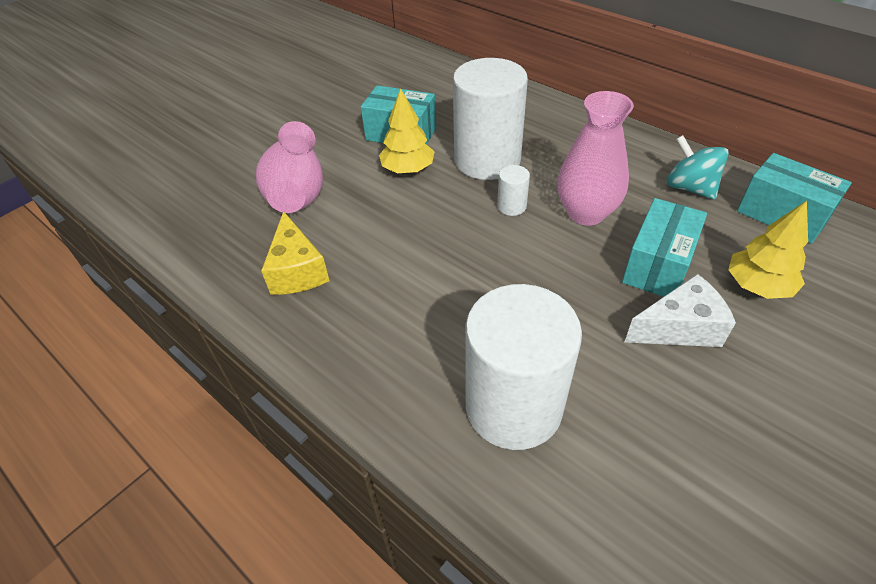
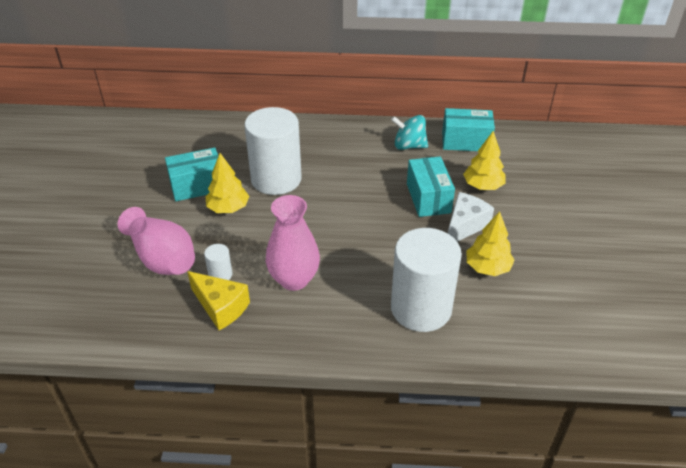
camera: 40 degrees left, 5 degrees down
(511, 206) = (319, 202): white cylinder -> white cylinder (220, 274)
(586, 213) = (366, 186): pink vase -> pink vase (294, 279)
(663, 406) = (487, 268): none -> yellow tree

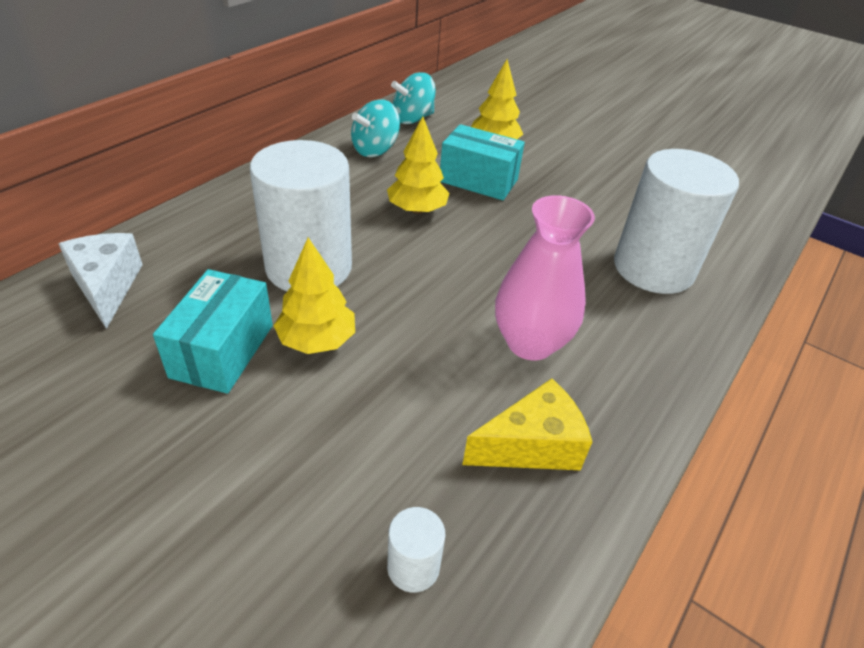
camera: 60 degrees left, 0 degrees up
(162, 258) = (355, 473): pink vase -> none
(220, 274) = (459, 414): white cylinder -> white cylinder (413, 567)
(465, 141) = (413, 119): turquoise box -> turquoise spinning top
(465, 226) = (545, 182): white cheese -> white cheese (107, 286)
(487, 268) = (620, 200): yellow tree -> yellow tree (417, 210)

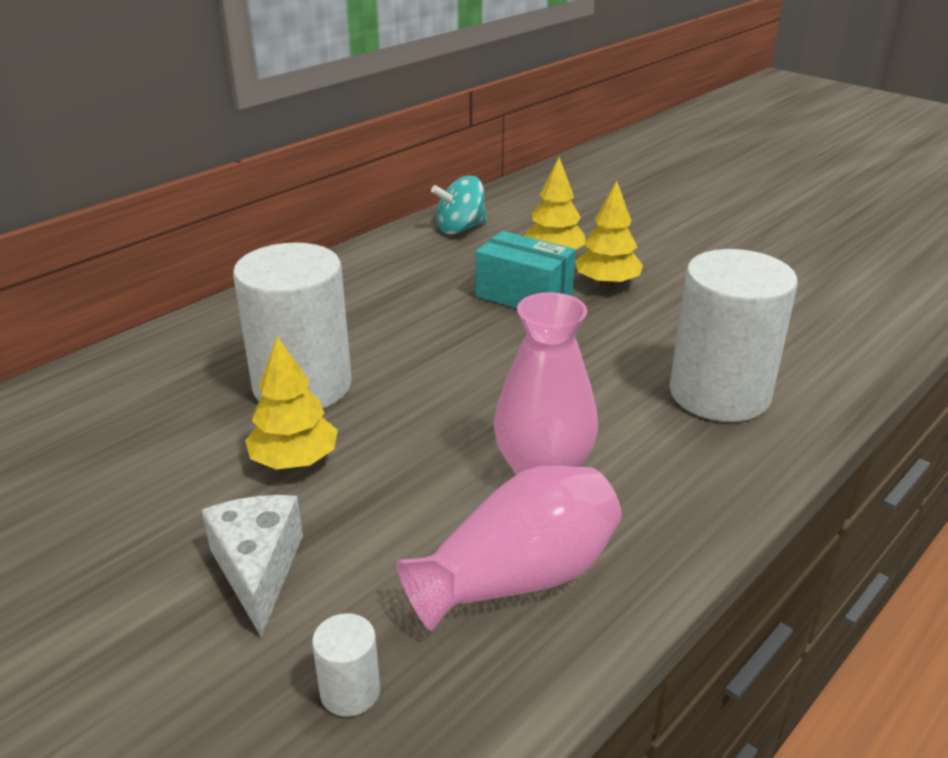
camera: 10 degrees right, 10 degrees down
(107, 286) = (80, 401): white cheese -> white cheese (258, 569)
(223, 351) = (189, 468): turquoise box -> none
(375, 150) = (407, 262): turquoise spinning top -> none
(417, 210) = (442, 327): yellow tree -> yellow tree (607, 283)
(531, 446) = (517, 578): yellow cheese -> pink vase

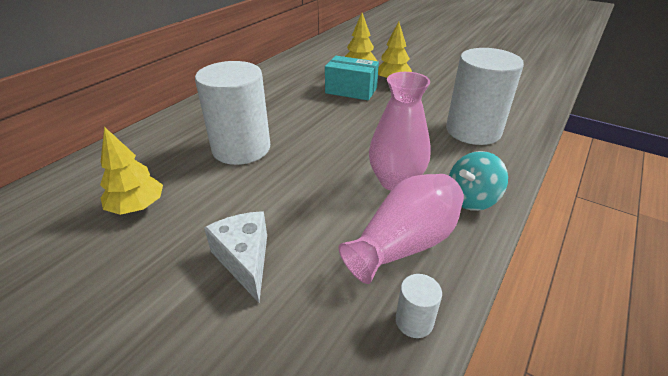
camera: 10 degrees left, 5 degrees up
(294, 461) = (249, 191): yellow tree -> yellow tree (137, 207)
(350, 691) = (327, 330): white cylinder -> white cylinder (414, 321)
(460, 229) = (305, 60): turquoise spinning top -> turquoise spinning top (471, 199)

